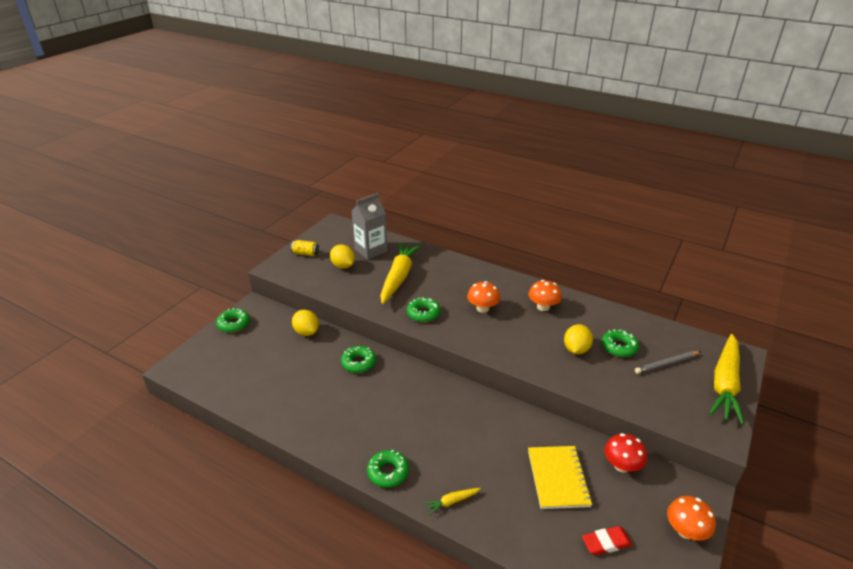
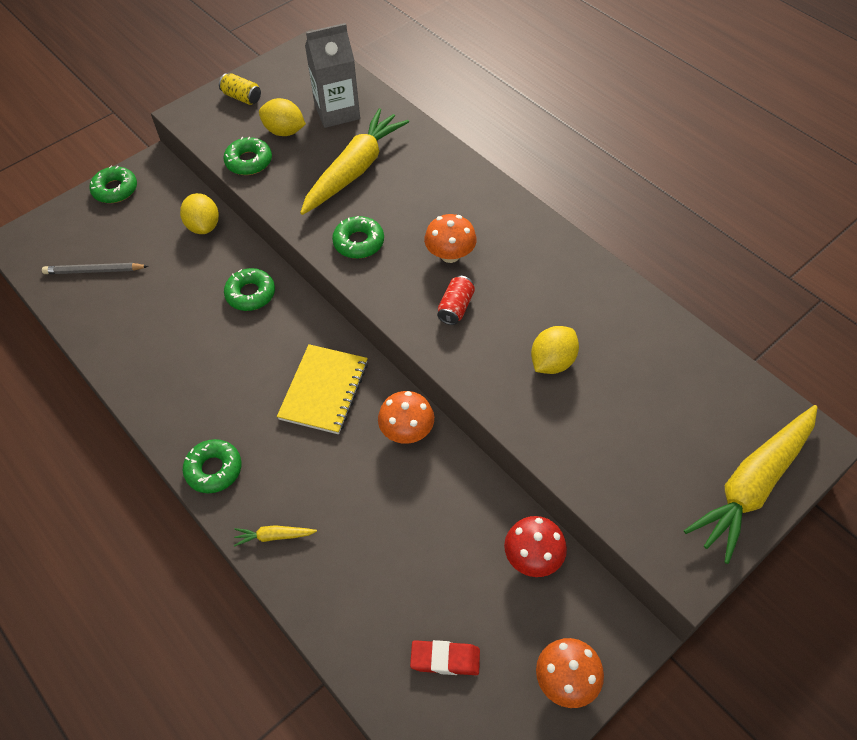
camera: 20 degrees right, 20 degrees up
(343, 266) = (284, 131): yellow lemon -> yellow lemon turned 45 degrees counterclockwise
(502, 334) = (455, 307): none -> red can
(543, 307) = (544, 275): orange mushroom -> orange mushroom (407, 431)
(558, 478) = (432, 548): yellow notebook -> yellow notebook (324, 390)
(619, 347) = (622, 376): green donut -> green donut (249, 161)
(666, 363) = (680, 424): grey pencil -> grey pencil (94, 271)

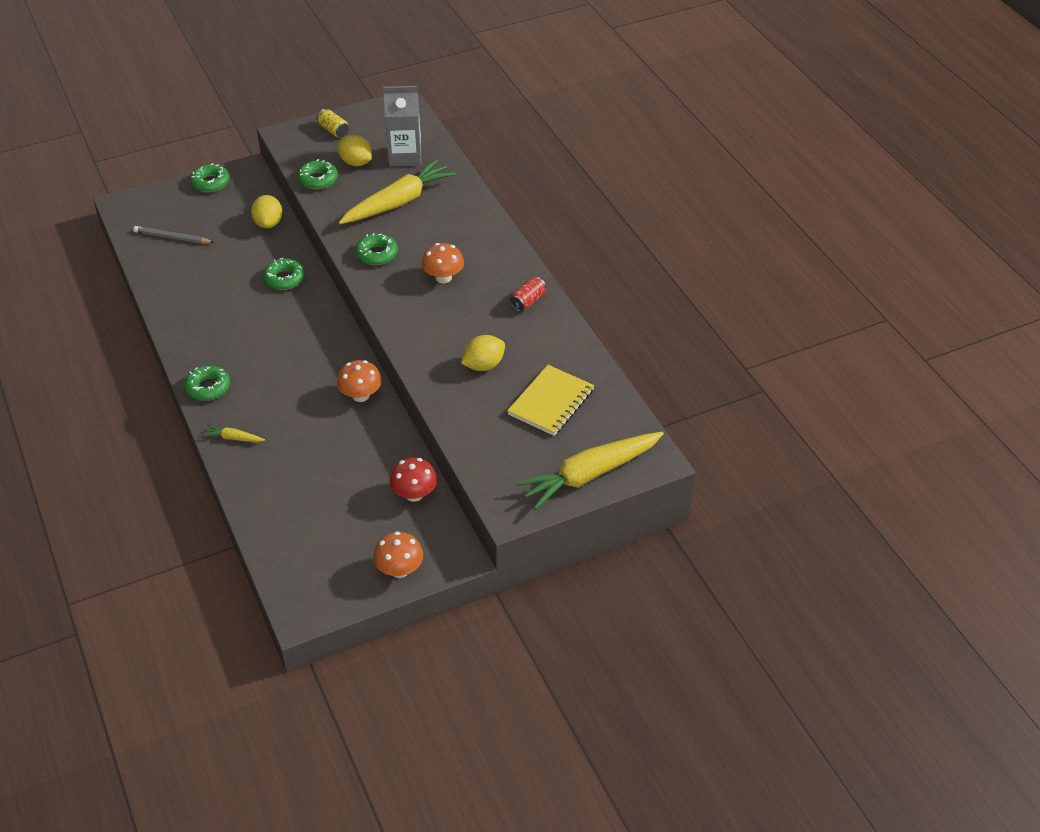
camera: 15 degrees right, 10 degrees down
(324, 390) = (311, 355): yellow notebook -> yellow notebook (551, 402)
(445, 659) = (320, 537): red eraser -> none
(455, 307) = (429, 314): red can -> red can (528, 301)

